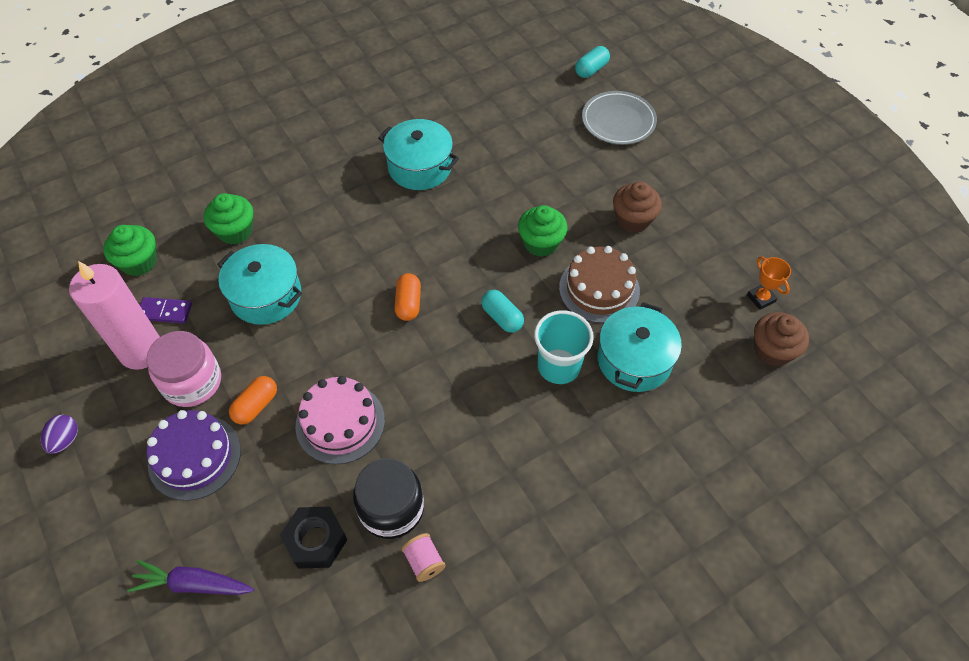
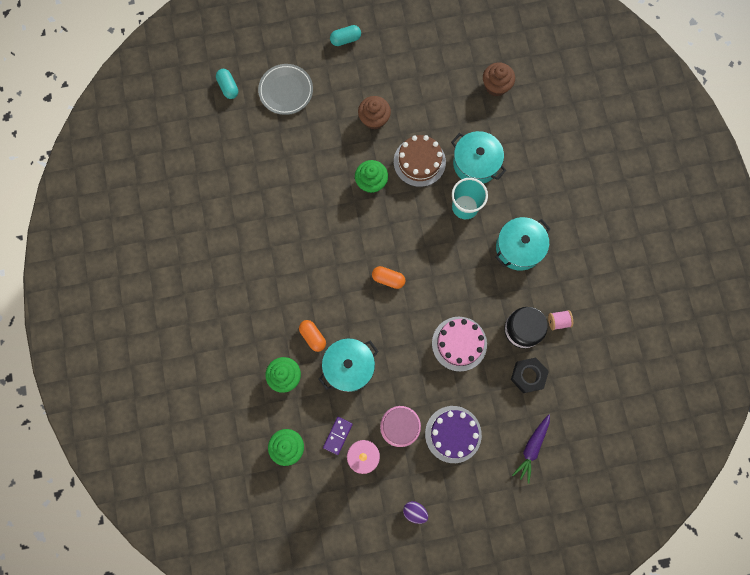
camera: 70 degrees left, 20 degrees up
(256, 406) = (430, 391): orange capsule -> orange capsule (313, 337)
(420, 167) = (275, 236): turquoise pot -> turquoise pot (519, 248)
(502, 317) = (419, 226): turquoise capsule -> turquoise capsule (345, 39)
(761, 298) = (459, 74): orange trophy -> none

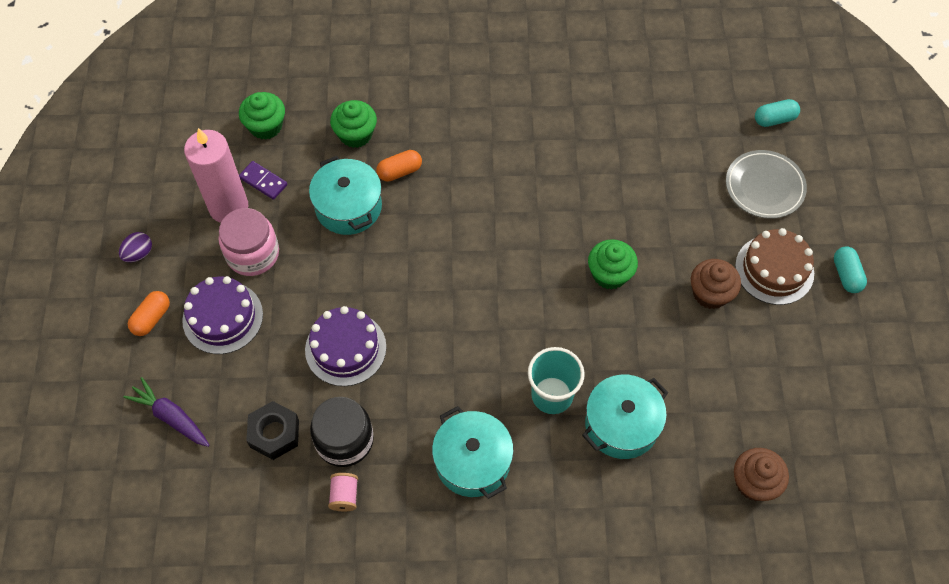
camera: 100 degrees right, 15 degrees down
(388, 279) = (460, 273): orange capsule -> orange capsule (152, 318)
(419, 162) = (634, 344): brown cake -> brown cake (774, 269)
(459, 343) = (345, 348): pink cake -> purple cake

